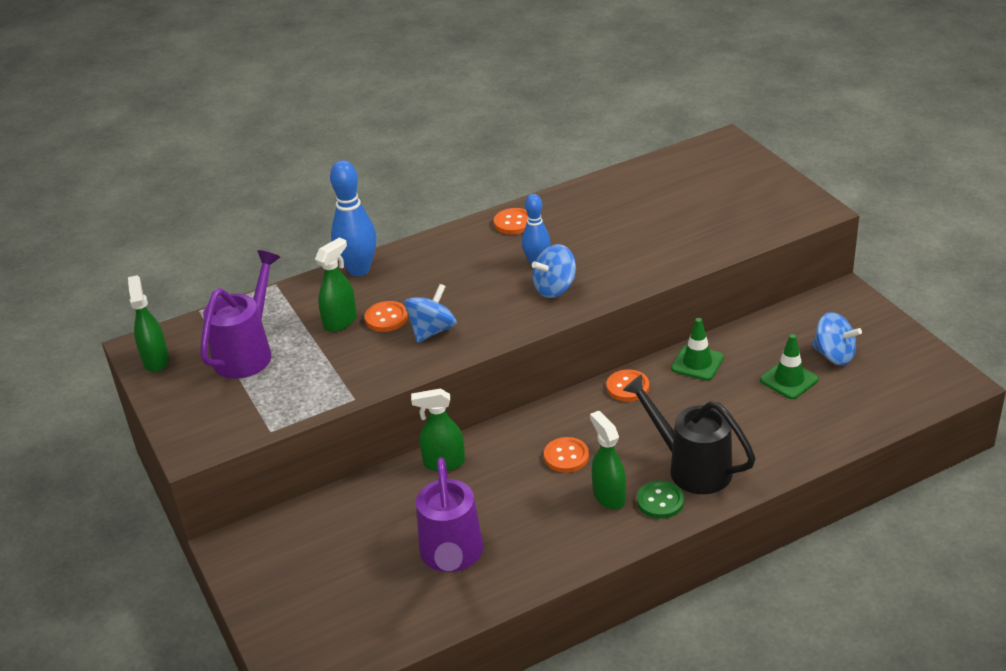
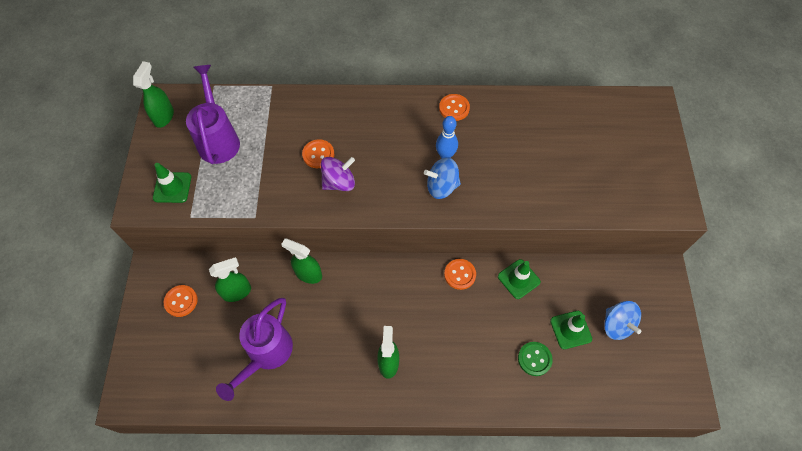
camera: 25 degrees right, 25 degrees up
(223, 415) = (172, 187): none -> green traffic cone
(247, 353) = (218, 139): purple watering can -> purple watering can turned 60 degrees counterclockwise
(340, 321) = (289, 142): green spray bottle -> green spray bottle (237, 292)
(359, 269) = (329, 100): blue bowling pin -> none
(432, 331) = (339, 182): blue spinning top -> purple spinning top
(566, 456) = (384, 312): orange button -> orange button (181, 301)
(660, 501) = (417, 386): green button -> green button (534, 359)
(692, 467) = (456, 369): black watering can -> none

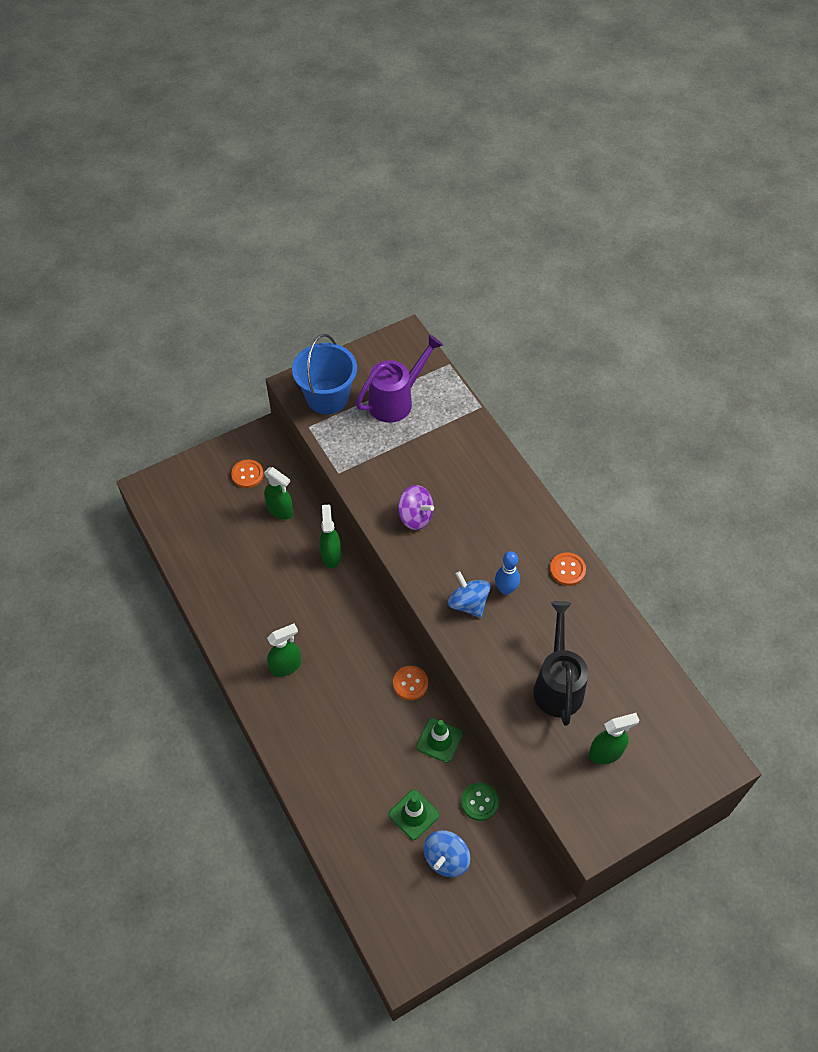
camera: 60 degrees right, 5 degrees down
(164, 116) = (391, 348): green spray bottle -> green spray bottle (606, 752)
(172, 187) = (327, 397): green traffic cone -> blue bucket
(266, 354) = (238, 565): purple watering can -> none
(318, 154) = (433, 484): orange button -> none
(534, 359) = (362, 793): green button -> green button (479, 802)
(545, 165) = (558, 685): none -> black watering can

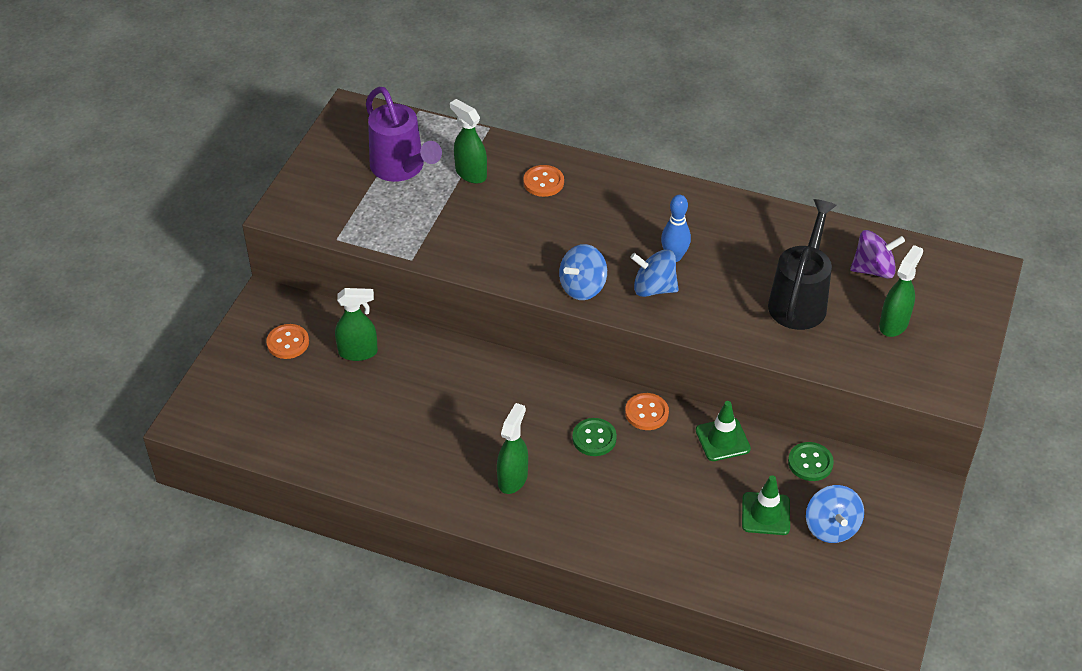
camera: 40 degrees left, 10 degrees down
(327, 397) = (328, 204): blue bucket -> none
(331, 555) = (453, 358): green spray bottle -> green spray bottle (470, 173)
(360, 676) = (594, 438): none -> green button
(396, 401) = (401, 168): purple watering can -> purple watering can turned 135 degrees clockwise
(415, 517) = (528, 250): purple spinning top -> purple spinning top (873, 269)
(423, 569) = (582, 287): none -> blue spinning top
(558, 685) = (799, 300): black watering can -> black watering can turned 60 degrees clockwise
(567, 570) = (710, 209): orange button -> orange button (543, 182)

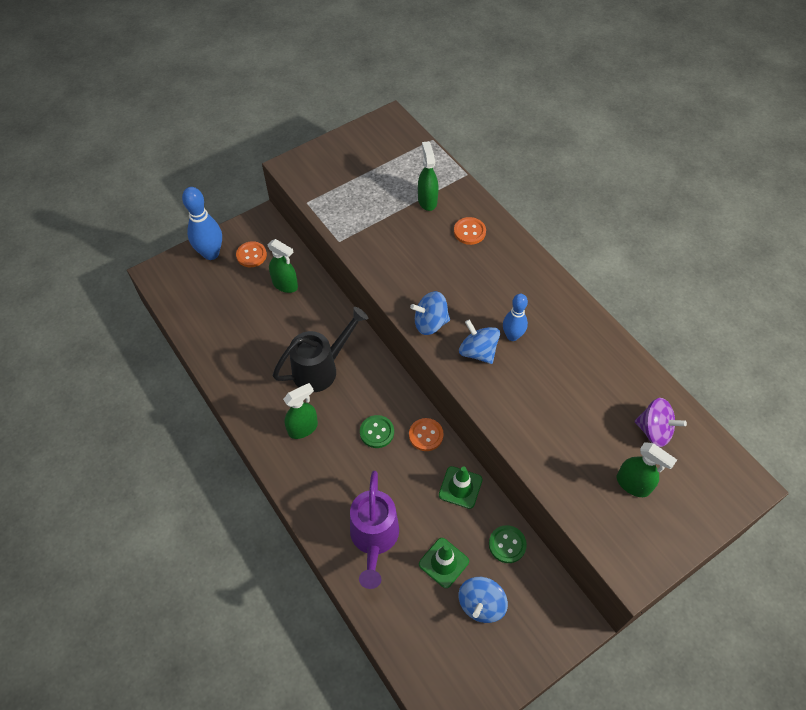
camera: 35 degrees right, 10 degrees up
(236, 366) = (211, 253): none -> blue bowling pin
(401, 168) = (387, 174): purple watering can -> purple watering can (374, 538)
(799, 300) = (576, 422): black watering can -> black watering can (321, 369)
(894, 324) = (633, 484): green spray bottle -> green spray bottle turned 60 degrees clockwise

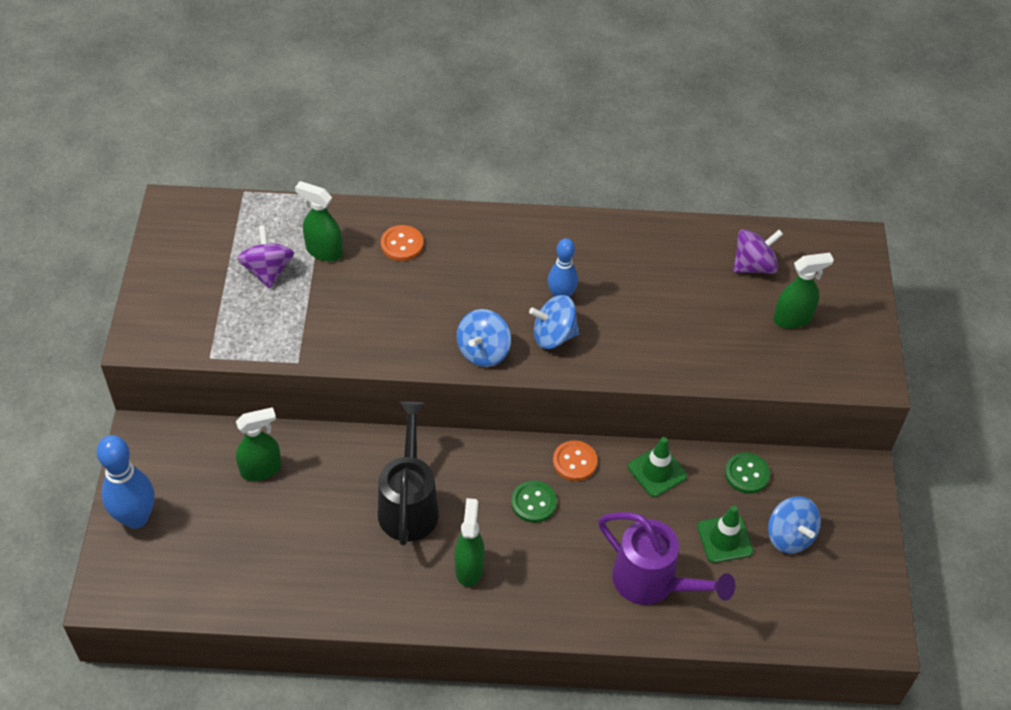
camera: 55 degrees left, 5 degrees down
(251, 255) = (182, 477): orange button -> none
(388, 186) = (268, 271): none -> purple spinning top

